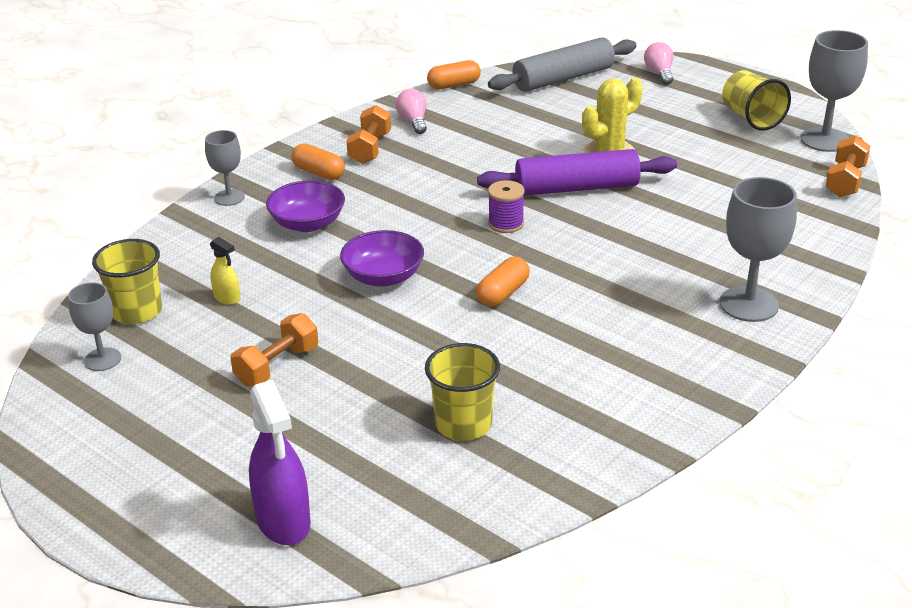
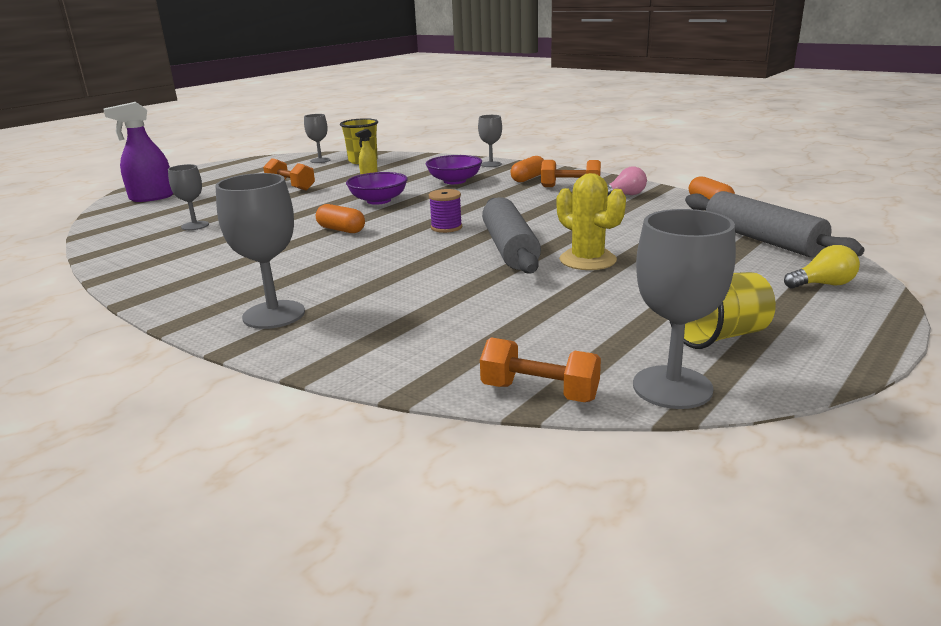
camera: 90 degrees right, 10 degrees down
(463, 424) = (195, 226): yellow cup -> grey goblet
(577, 188) = (509, 248): purple rolling pin -> grey rolling pin
(659, 73) = (823, 284): pink light bulb -> yellow light bulb

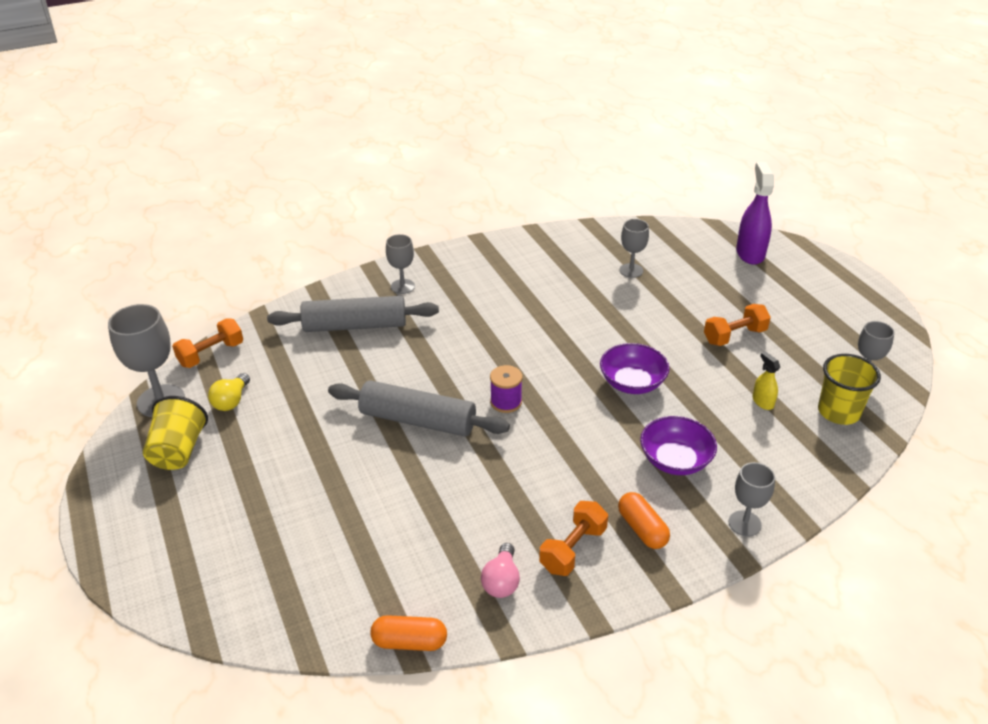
camera: 115 degrees right, 15 degrees up
(274, 315) = (402, 286): grey goblet -> grey goblet, size x0.60
(341, 230) = (552, 341): orange capsule -> none
(587, 260) = (350, 453): yellow cactus -> none
(762, 240) = (277, 599): grey rolling pin -> grey rolling pin (355, 326)
(823, 284) = (169, 562): yellow light bulb -> yellow light bulb (231, 401)

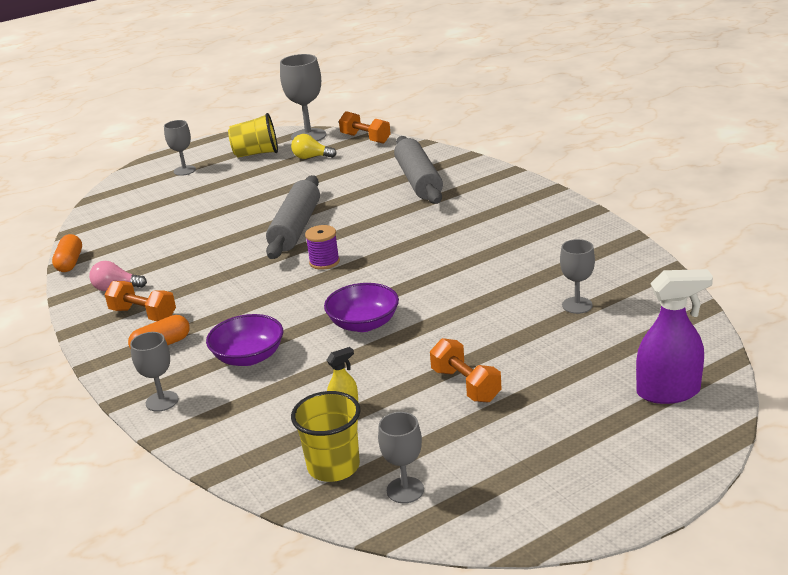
camera: 85 degrees right, 10 degrees down
(402, 286) = (487, 189): grey goblet -> grey goblet (184, 170)

